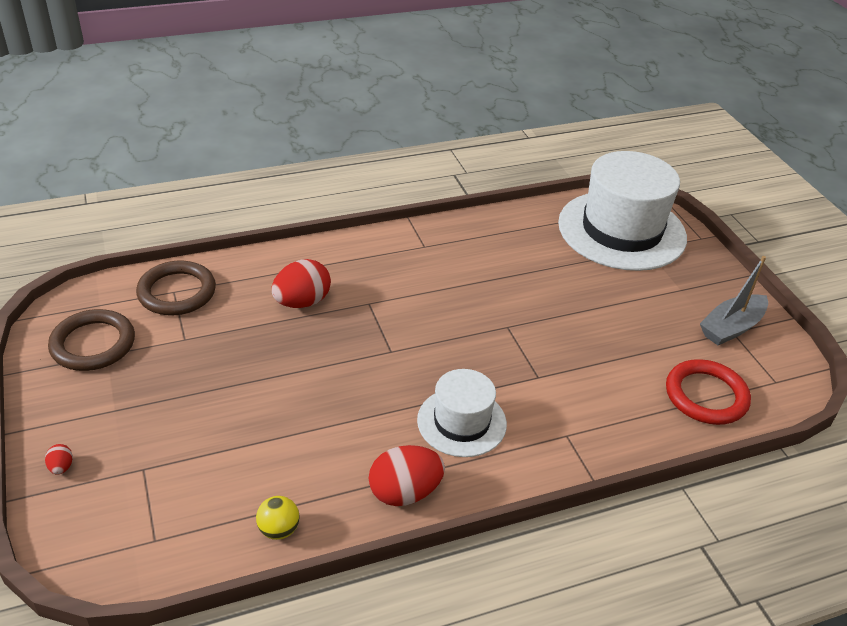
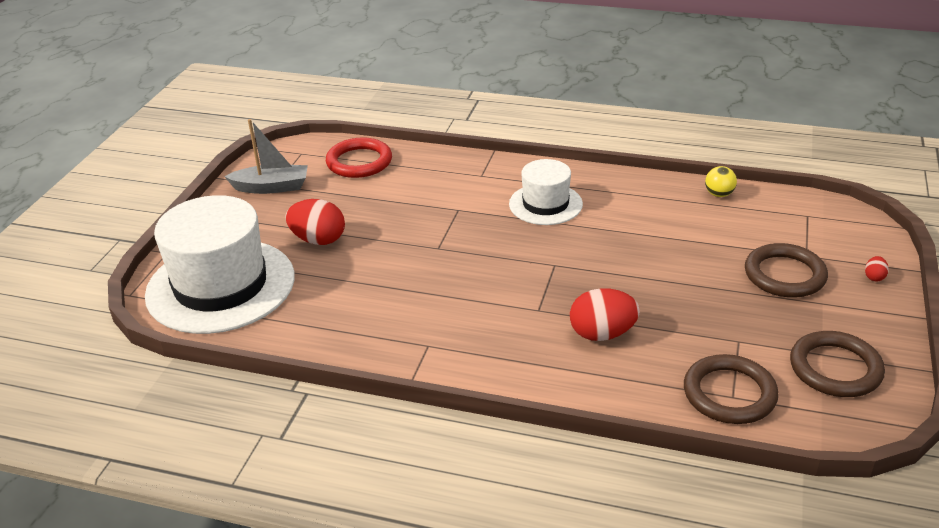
camera: 140 degrees left, 5 degrees down
(161, 430) = (784, 275): none -> brown ring
(405, 492) = (621, 184): red egg -> red egg (318, 240)

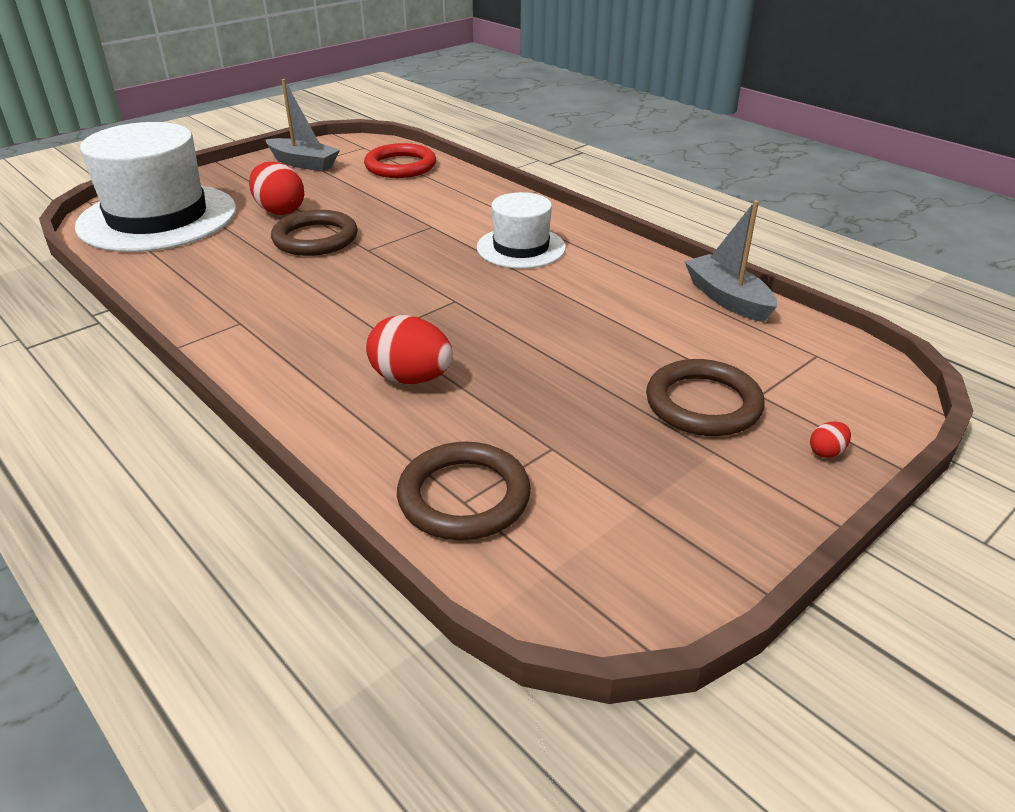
camera: 30 degrees right, 0 degrees up
(719, 194) = (727, 298): yellow ball -> grey boat
(835, 368) = (634, 530): brown ring -> brown ring (315, 238)

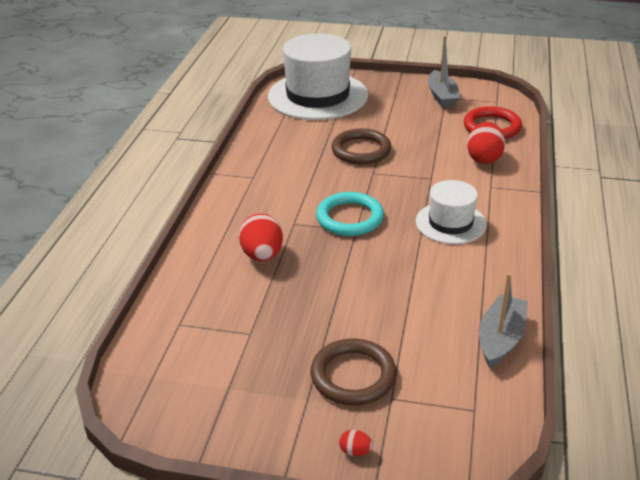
camera: 55 degrees right, 0 degrees up
(280, 211) = (375, 122): red egg -> red egg (484, 158)
(427, 295) = (349, 218): none -> turquoise ring
(464, 496) = (182, 322): brown ring -> none

